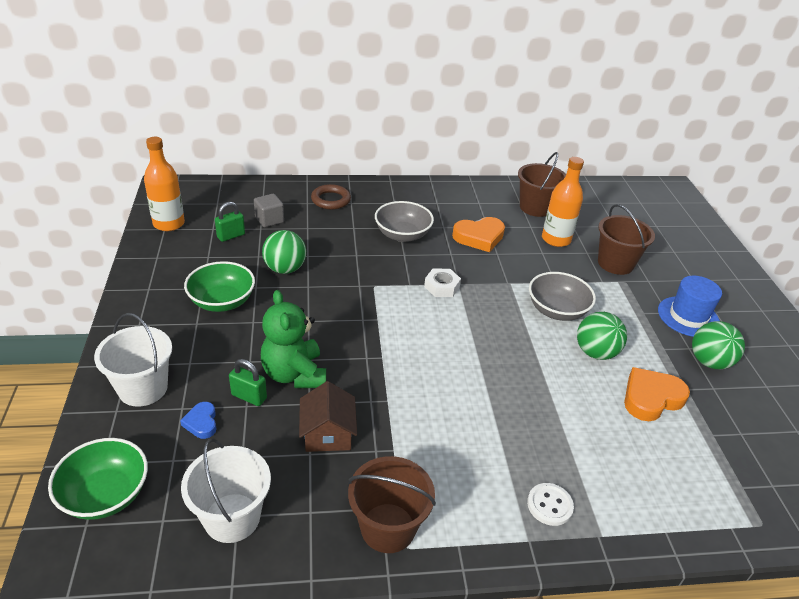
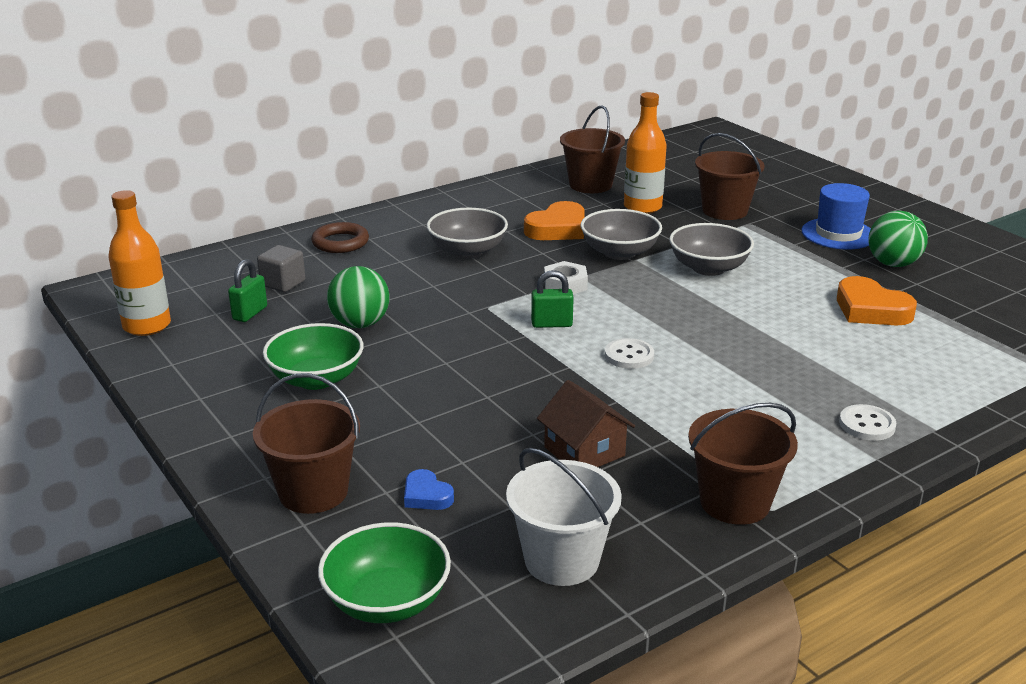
camera: 25 degrees left, 10 degrees down
(143, 388) = (313, 492): white bucket -> brown bucket
(249, 396) = (456, 452): green padlock -> green padlock (551, 324)
(294, 374) = (486, 415): green teddy bear -> none
(430, 365) = (629, 356): none -> white button
(504, 273) = (619, 252): none -> grey bowl
(595, 352) = (782, 290): green ball -> none
(651, 398) = (871, 309): orange heart -> orange heart turned 75 degrees counterclockwise

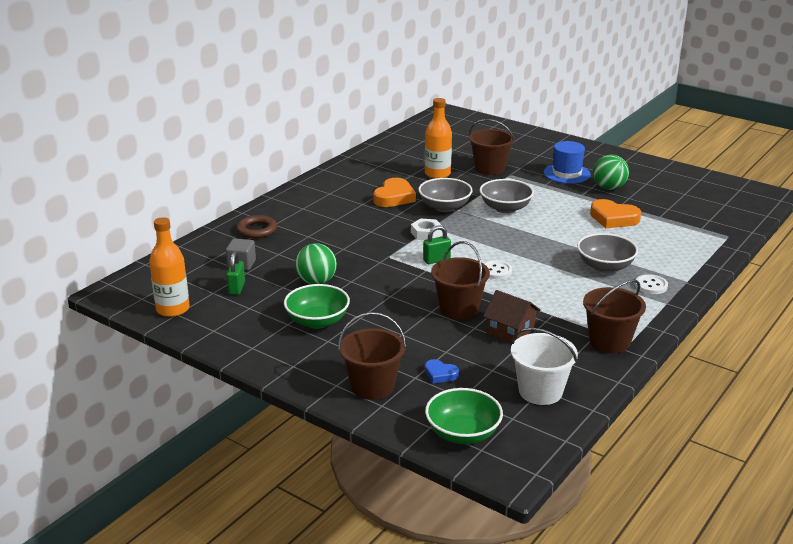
camera: 20 degrees left, 0 degrees up
(467, 251) = (347, 222): grey bowl -> grey bowl (605, 266)
(590, 185) = (393, 163): brown bucket -> brown bucket (459, 309)

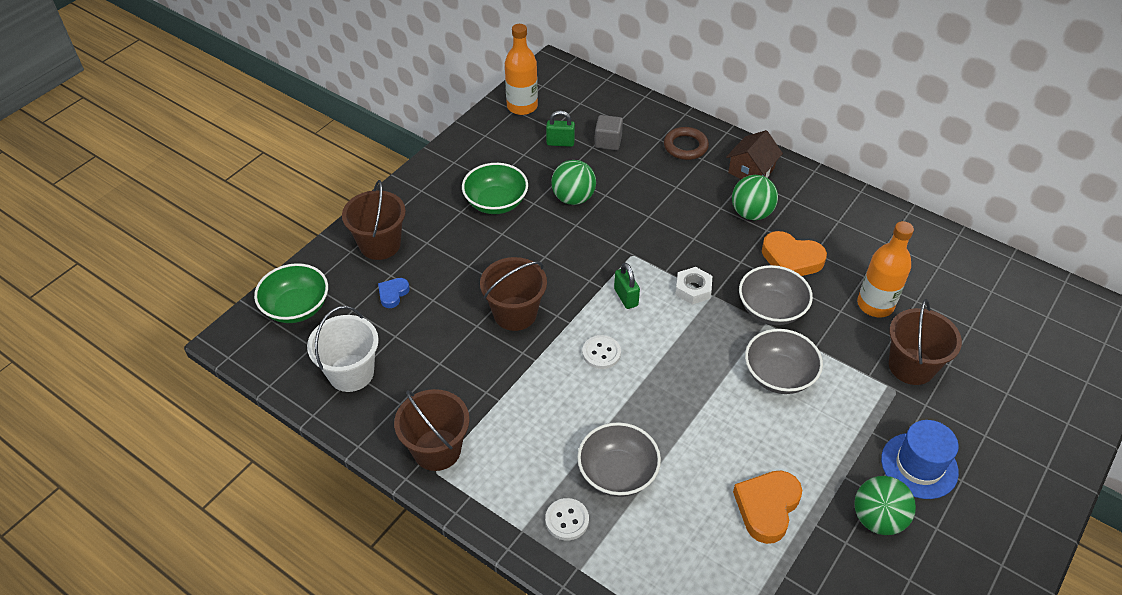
camera: 90 degrees right, 20 degrees up
(344, 208) = (751, 213): none -> green ball
(510, 331) = (466, 357): brown house -> brown house (751, 171)

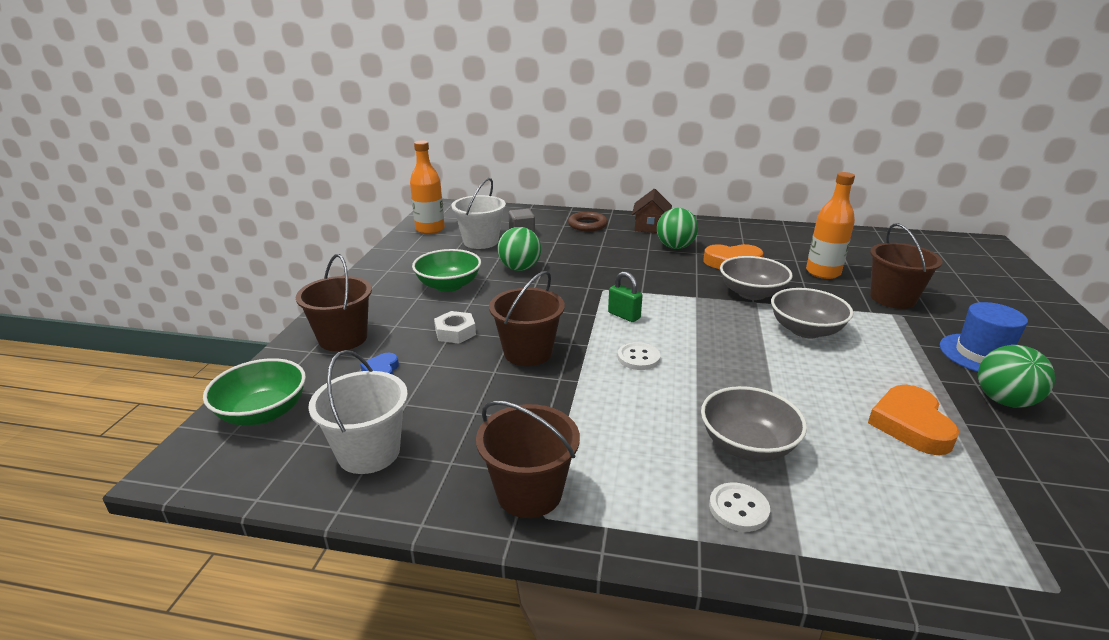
camera: 25 degrees left, 20 degrees down
(560, 143) = (481, 241): green padlock -> white bucket
(693, 289) = (676, 297): white nut -> white nut (455, 332)

